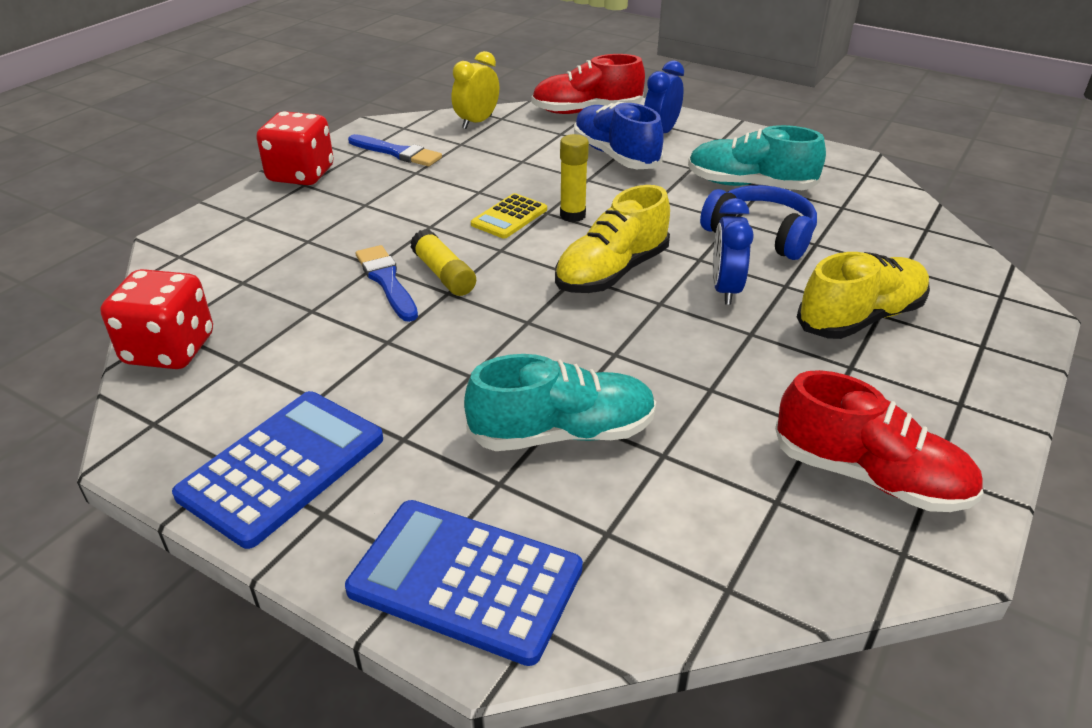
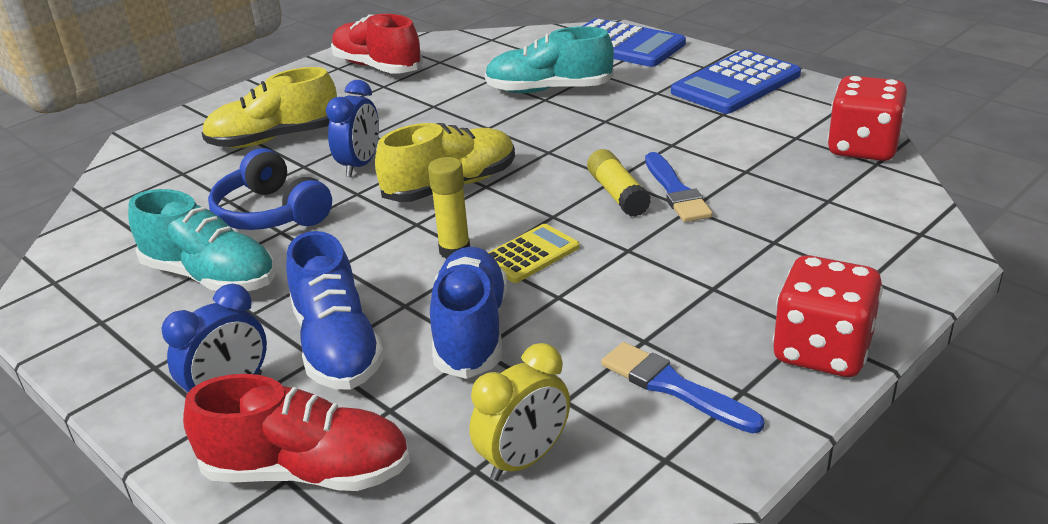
camera: 165 degrees left, 5 degrees down
(532, 168) = (471, 331): none -> blue shoe

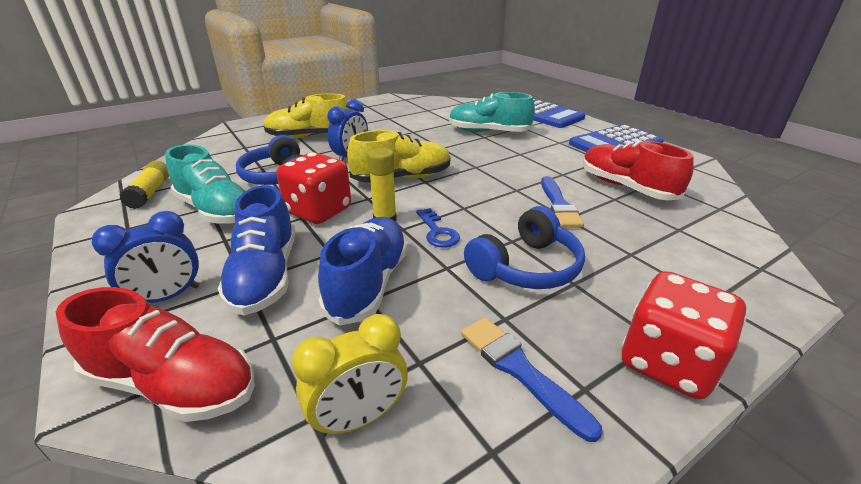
camera: 10 degrees right, 0 degrees up
(377, 67) = (390, 108): red shoe -> red shoe (626, 187)
(530, 254) = (437, 232): yellow calculator -> blue key
(617, 194) = (515, 200): yellow glue stick -> yellow glue stick (150, 192)
(653, 279) = (526, 267): none -> blue headphones
(862, 148) = (708, 196): red dice -> red dice (319, 211)

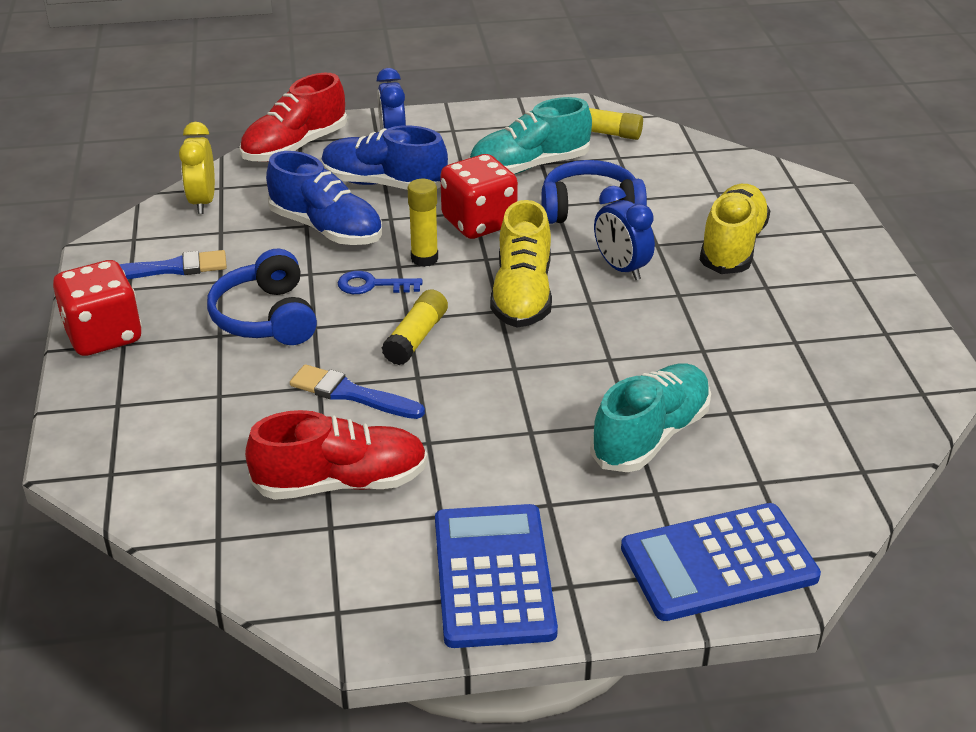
camera: 115 degrees right, 5 degrees up
(481, 199) = (416, 338): none -> yellow glue stick

